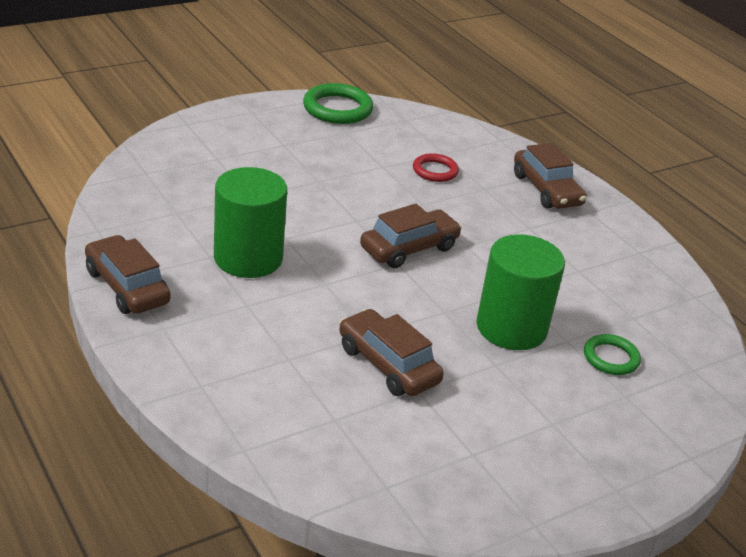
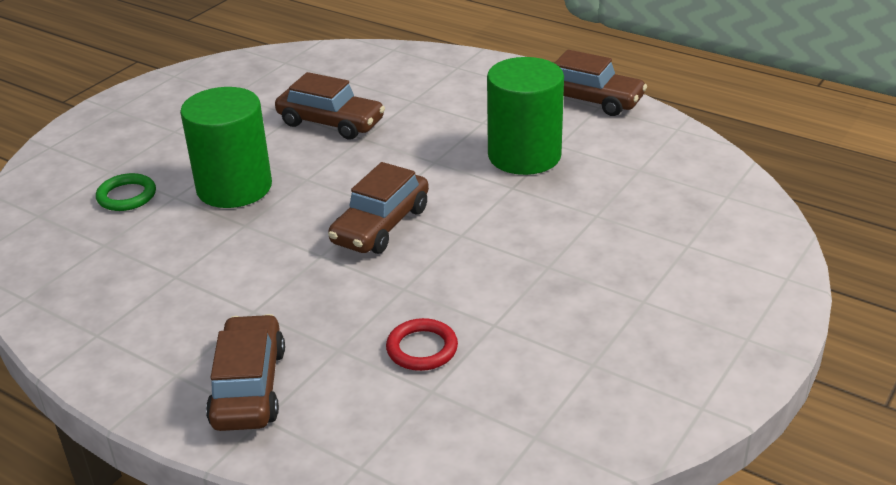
camera: 160 degrees right, 0 degrees up
(337, 109) = (650, 407): green ring -> none
(546, 190) = (249, 387): brown car -> brown car turned 45 degrees clockwise

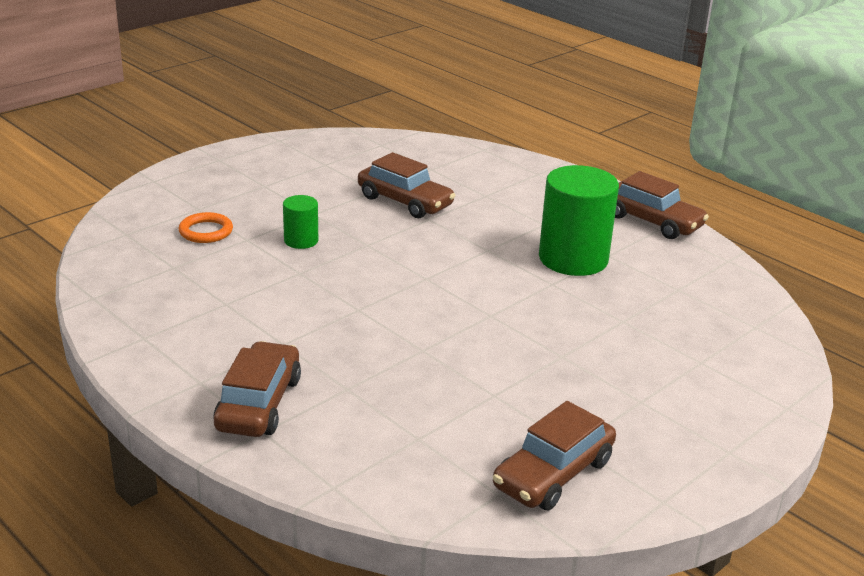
camera: 10 degrees right, 5 degrees down
(127, 196) = (206, 231): green ring -> orange ring
(234, 187) = (301, 240): green cylinder -> green cylinder, size x0.50
(380, 225) = (420, 294): brown car -> brown car (553, 474)
(422, 348) = (422, 402): red ring -> none

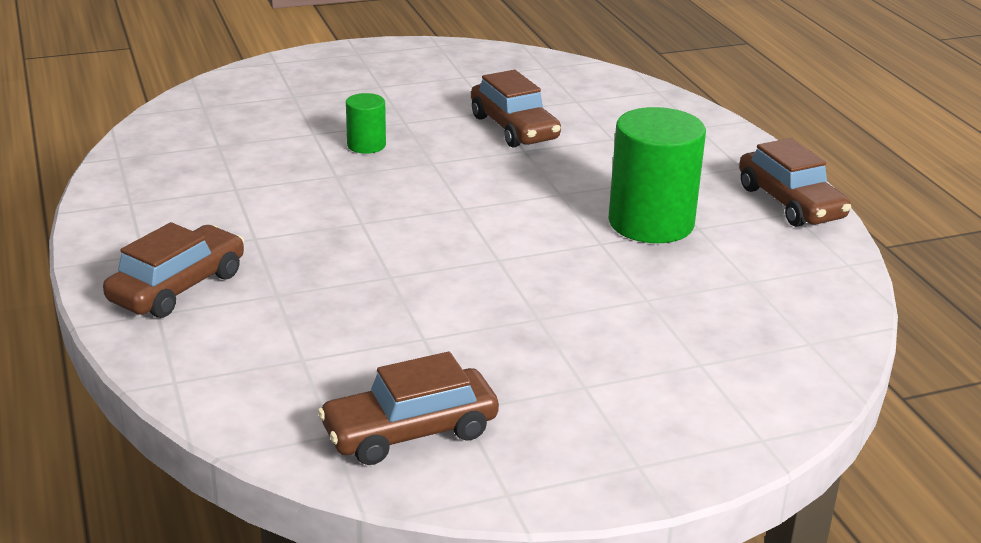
camera: 25 degrees right, 0 degrees up
(206, 231) = (280, 118): orange ring -> none

